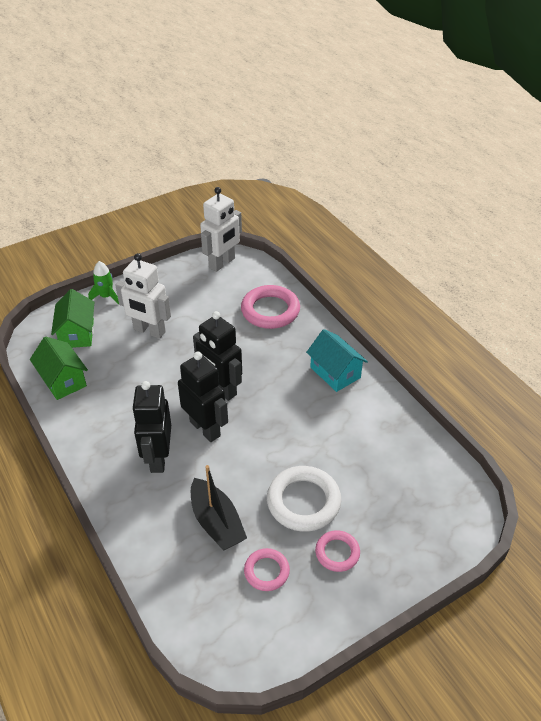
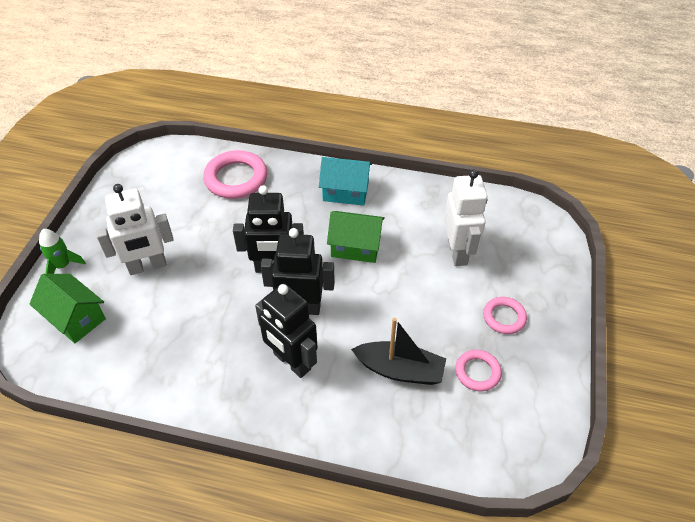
camera: 45 degrees left, 5 degrees up
(63, 380) = (116, 368): green house -> green house (355, 246)
(222, 263) = (143, 166): white robot -> white robot (458, 252)
(303, 502) = (440, 302): white ring -> none

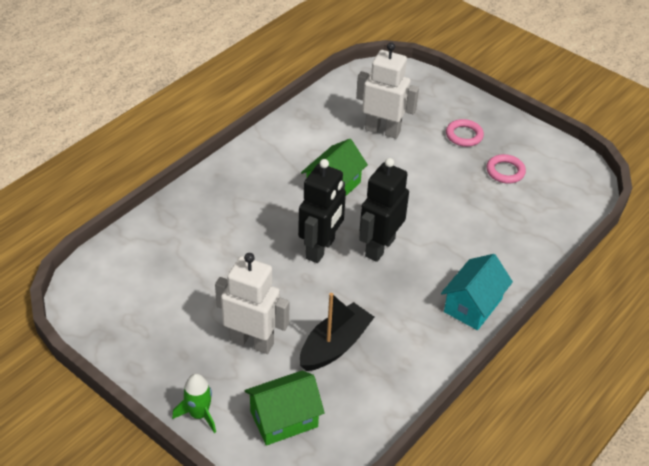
camera: 65 degrees left, 5 degrees down
(147, 266) = (252, 342): white robot -> white robot turned 75 degrees counterclockwise
(236, 178) = (177, 236): pink ring -> none
(291, 362) = (434, 273): black robot -> none
(345, 192) = (260, 167): turquoise house -> turquoise house (472, 305)
(400, 370) = (479, 212): black boat -> black boat (335, 345)

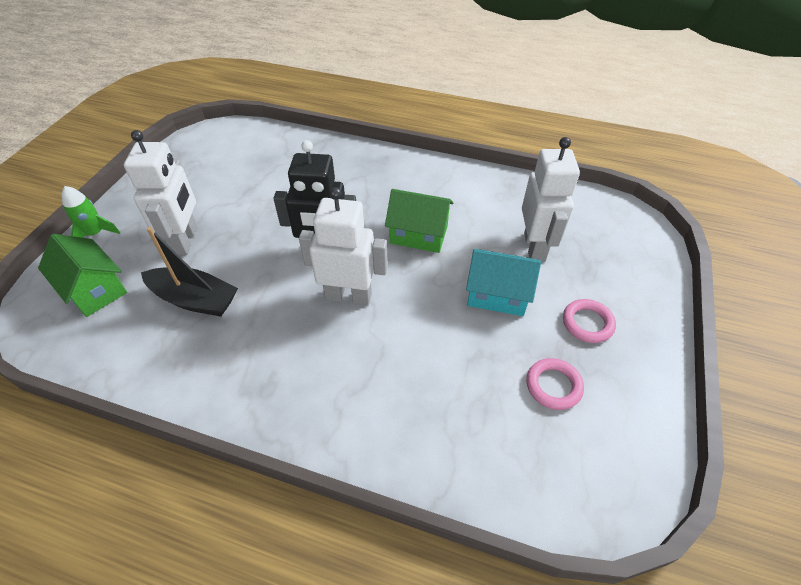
camera: 70 degrees right, 5 degrees up
(379, 247) = (348, 296): black robot -> white robot
(472, 305) = (292, 410): turquoise house -> turquoise house (497, 294)

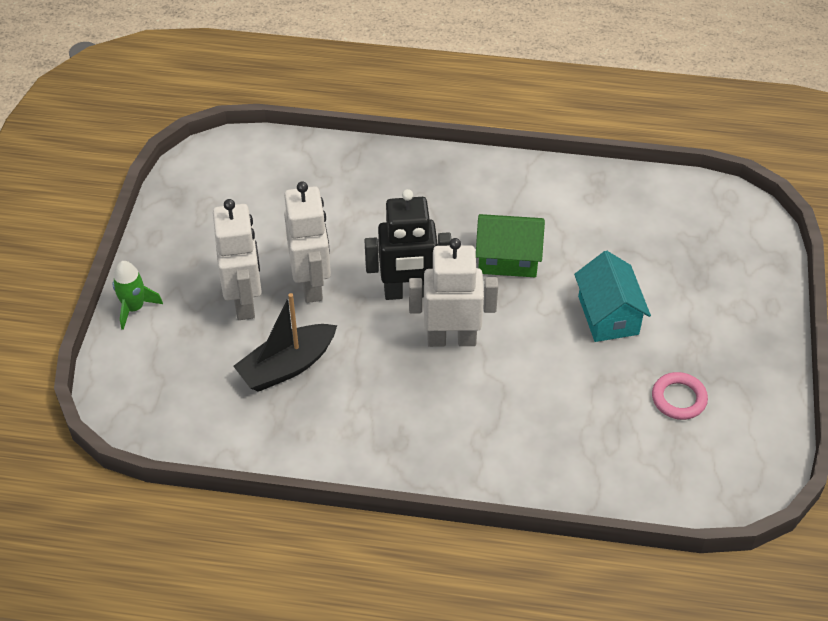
camera: 10 degrees left, 0 degrees up
(94, 289) = (170, 371): green house -> none
(195, 300) = (287, 366): black boat -> black boat turned 135 degrees clockwise
(497, 294) = (608, 315): turquoise house -> turquoise house turned 75 degrees clockwise
(534, 247) = (639, 257): white robot -> white robot (311, 284)
(587, 323) = (704, 333): pink ring -> none

